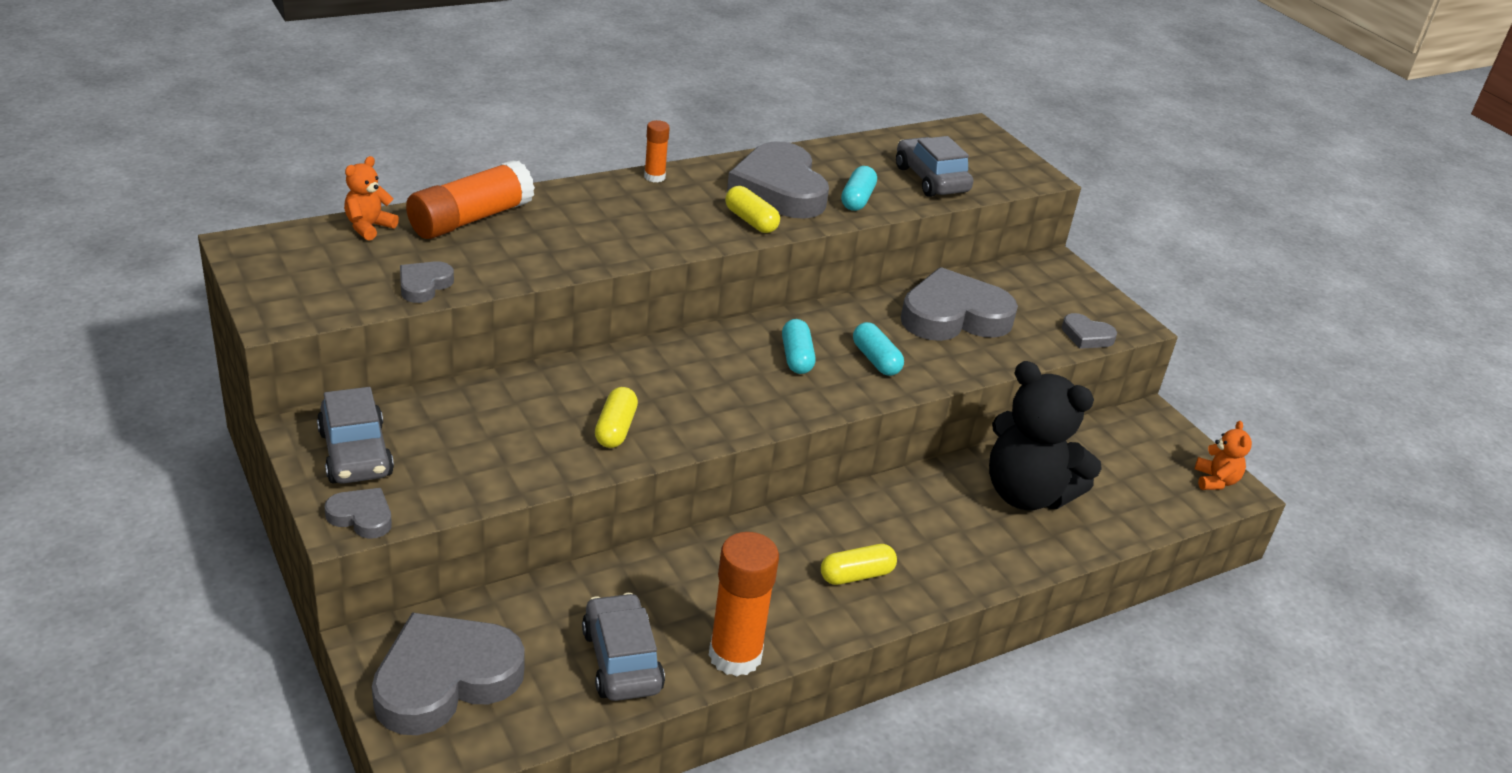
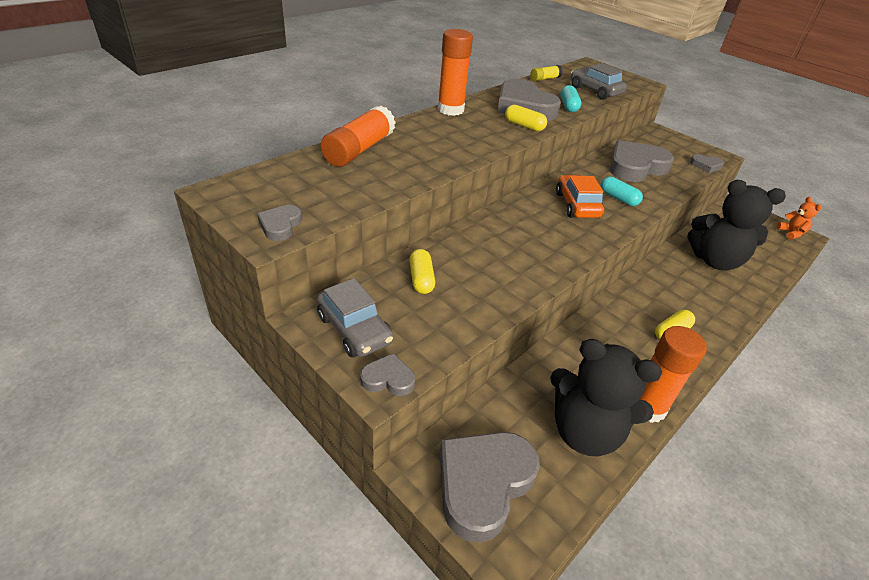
camera: 15 degrees left, 5 degrees up
(369, 227) = (295, 165): orange teddy bear -> none
(424, 285) = (358, 197): grey heart -> grey heart (280, 225)
(615, 429) = (511, 272): yellow capsule -> yellow capsule (421, 279)
(621, 660) = (584, 432): grey car -> black teddy bear
(654, 177) = (450, 110): orange glue stick -> orange glue stick, size x1.97
(796, 357) = (577, 205): turquoise capsule -> orange car
(861, 145) = (544, 79): none -> yellow glue stick

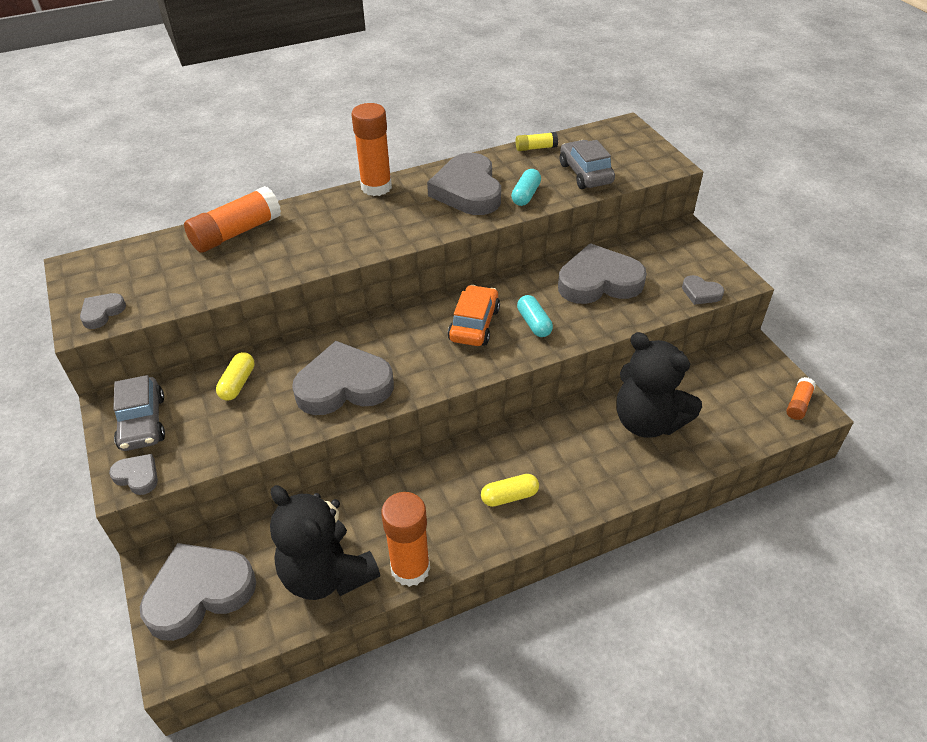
camera: 25 degrees right, 5 degrees up
(516, 264) = (344, 385): none -> grey heart
(524, 126) = (442, 220): yellow capsule -> none
(791, 233) = (798, 404): orange teddy bear -> orange glue stick

